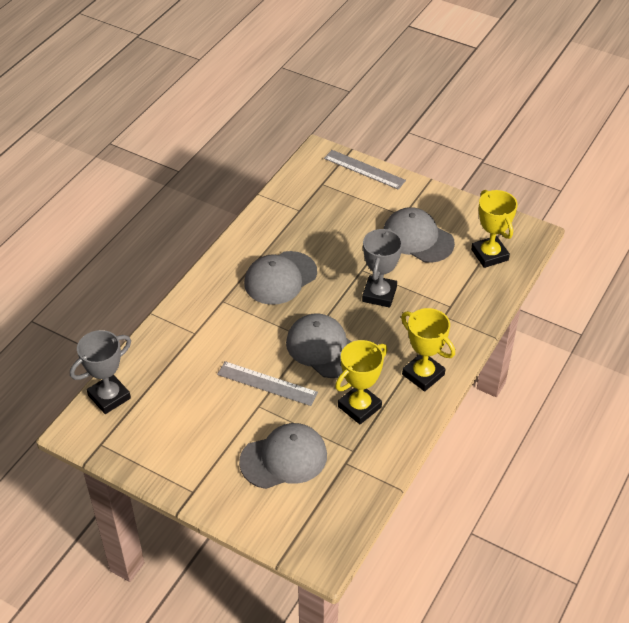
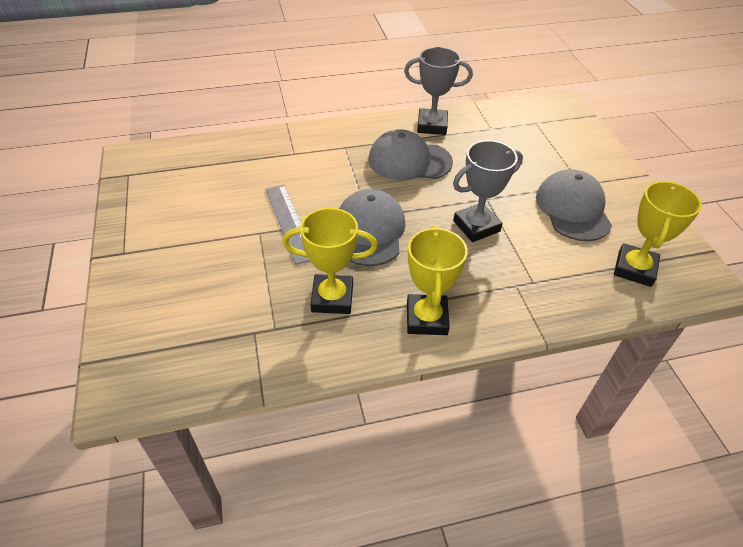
camera: 45 degrees right, 0 degrees up
(109, 397) = (180, 151): grey trophy -> grey trophy (432, 125)
(284, 458) = (216, 286): grey cap -> none
(364, 169) = (588, 133): grey ruler -> none

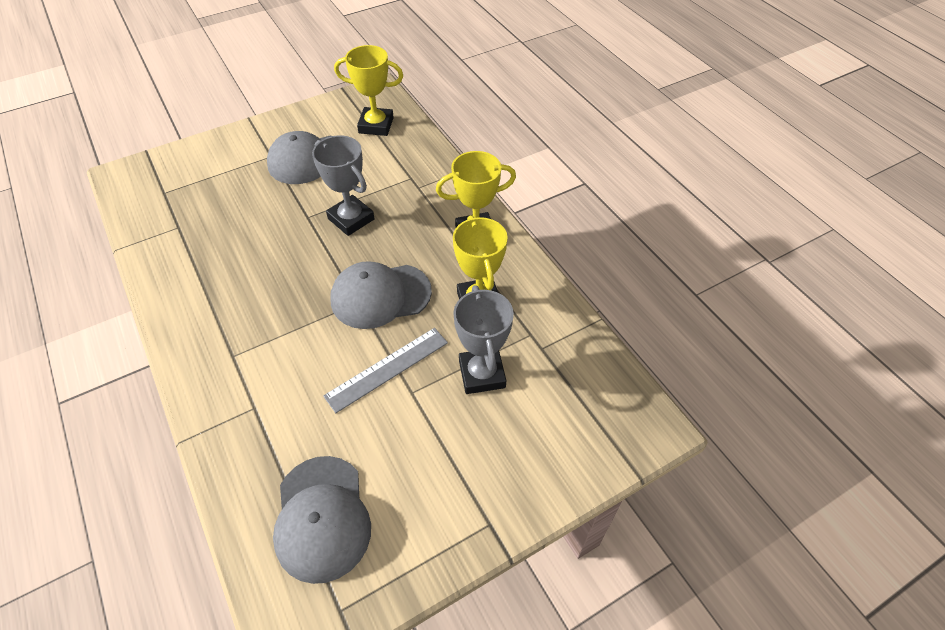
camera: 105 degrees left, 5 degrees up
(409, 161) = (253, 287): grey cap -> grey cap (322, 518)
(432, 125) = (176, 279): grey trophy -> grey trophy (482, 374)

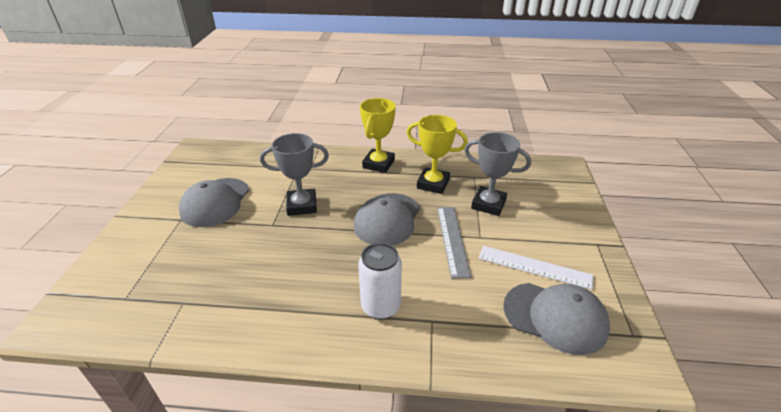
camera: 55 degrees left, 15 degrees down
(249, 358) = (380, 306): none -> white can
(376, 125) = (227, 162): yellow trophy -> none
(394, 467) = (534, 267): none -> white ruler

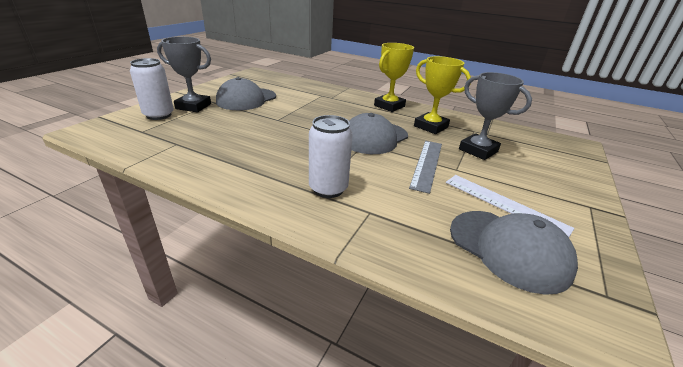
camera: 20 degrees right, 5 degrees down
(126, 265) = (159, 115): none -> white can
(302, 205) = (308, 114): grey trophy -> grey trophy (193, 106)

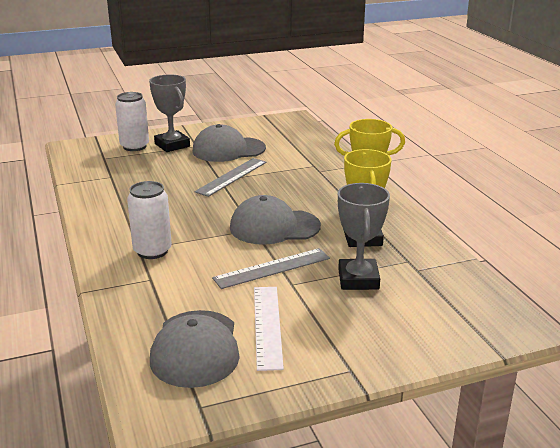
camera: 45 degrees right, 5 degrees down
(283, 115) = (231, 177): none -> grey ruler

